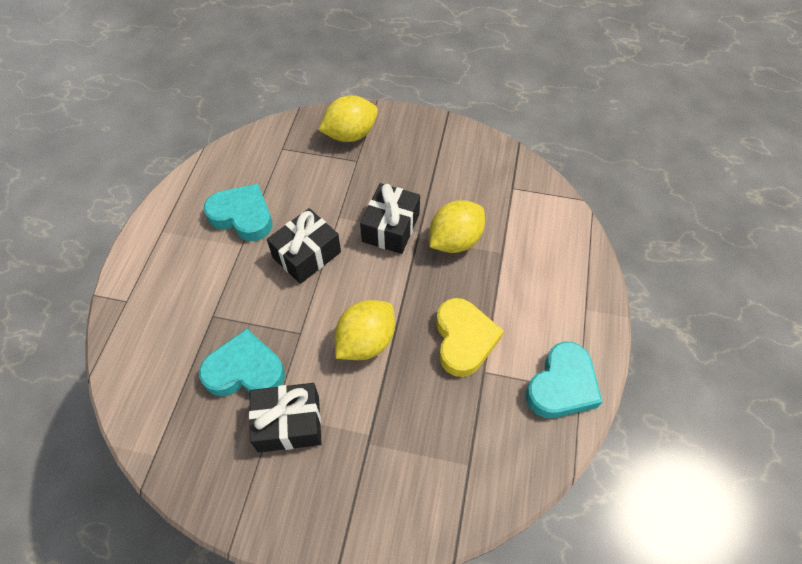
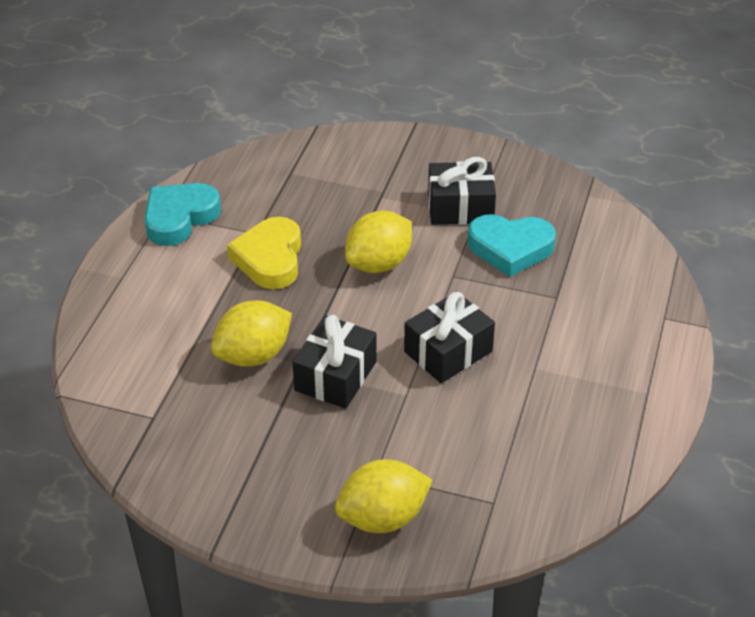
camera: 175 degrees left, 15 degrees down
(242, 216) = (539, 404): turquoise heart -> none

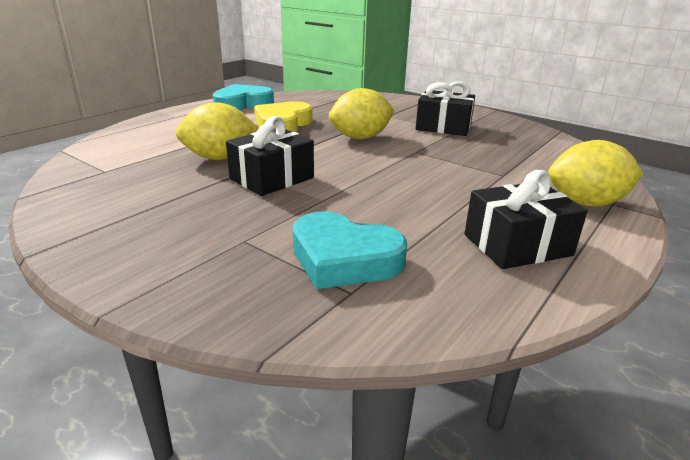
camera: 20 degrees right, 15 degrees down
(383, 518) = (217, 273): yellow lemon -> yellow lemon (586, 203)
(448, 351) = (382, 184): black gift -> black gift (517, 245)
(510, 248) = (473, 147): turquoise heart -> turquoise heart (344, 259)

